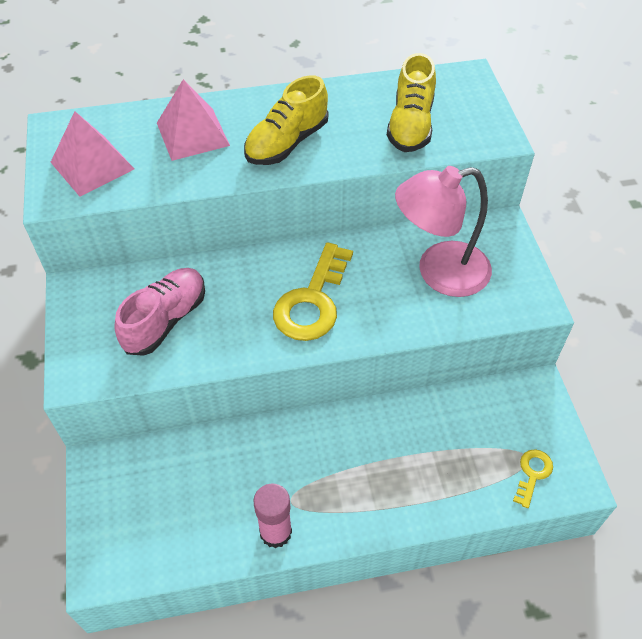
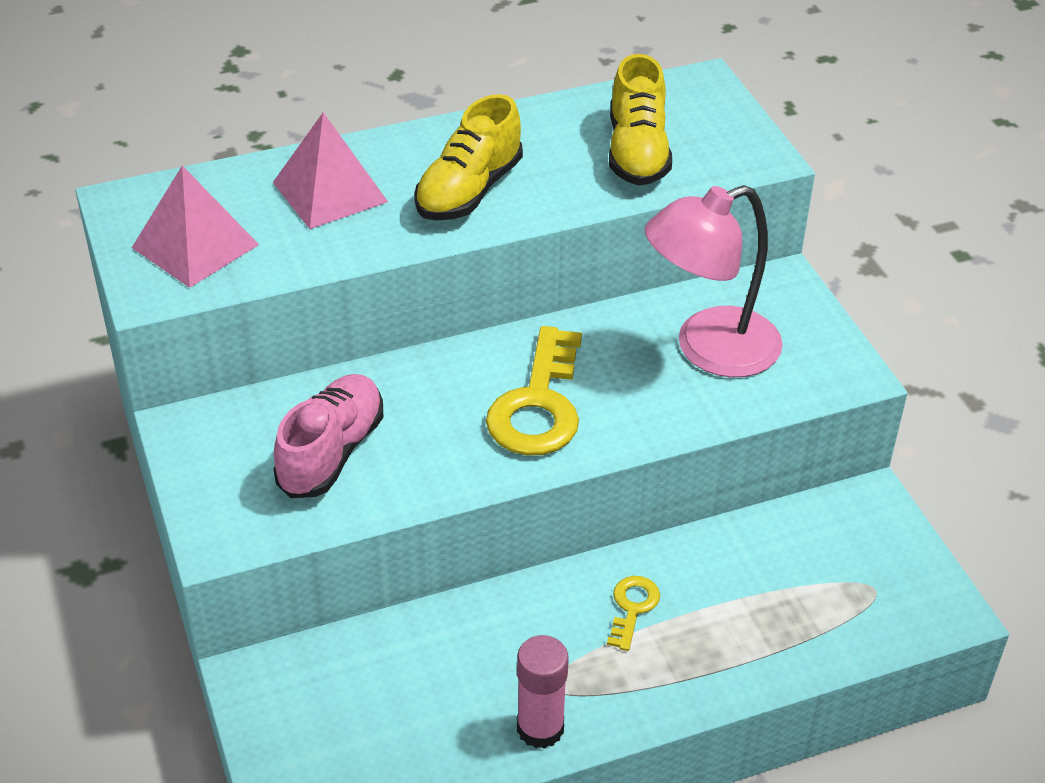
camera: 10 degrees left, 10 degrees down
(532, 474) = (886, 608): yellow key -> yellow key (632, 608)

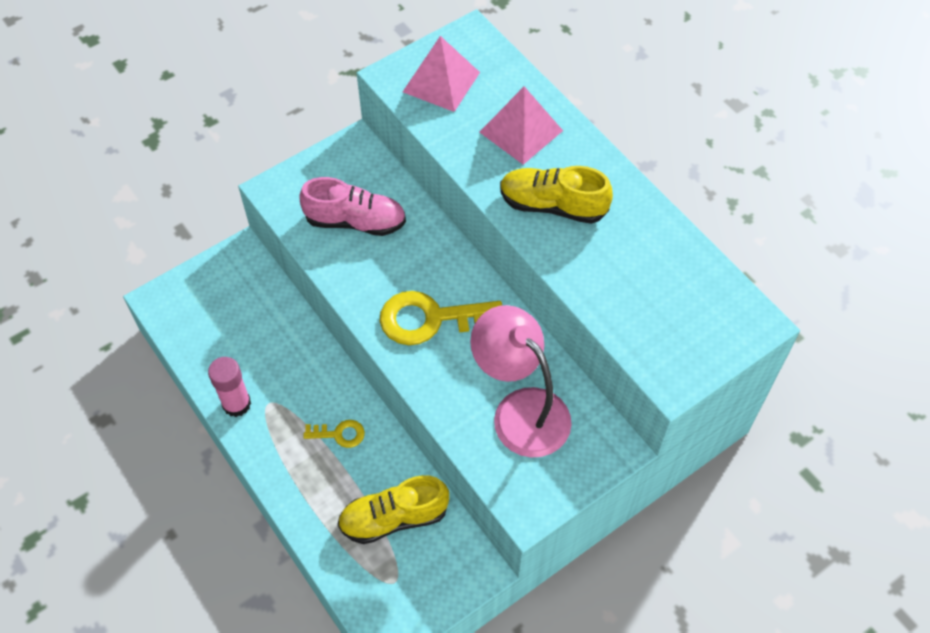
camera: 75 degrees right, 15 degrees up
(637, 152) = (641, 296): yellow shoe -> yellow shoe (394, 518)

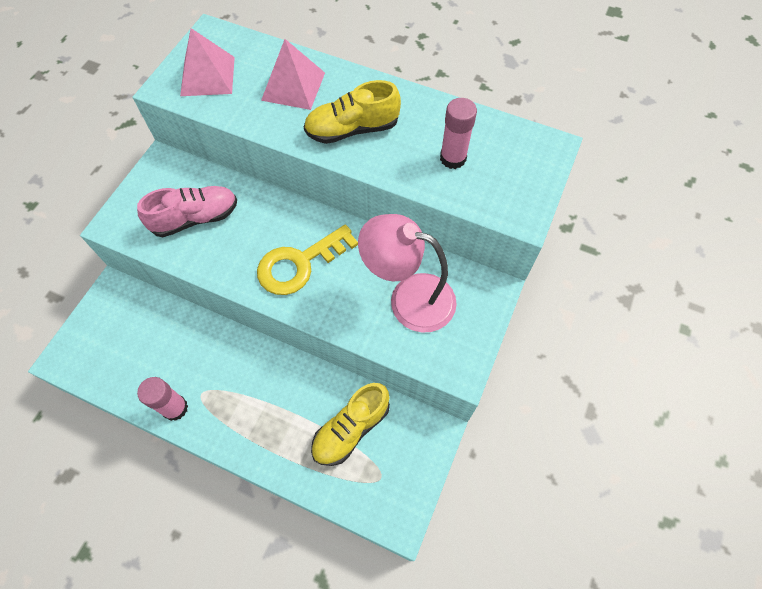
camera: 30 degrees left, 5 degrees up
(339, 434) = (271, 387): yellow key -> none
(638, 285) = (453, 158): none -> pink glue stick

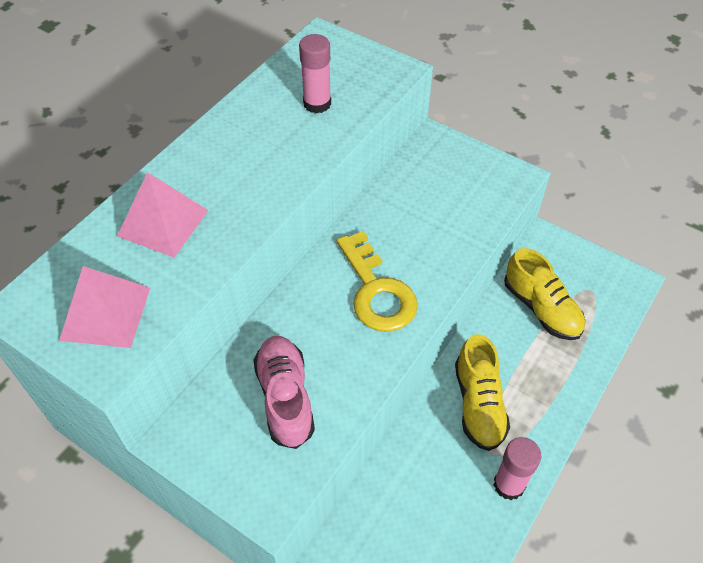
camera: 80 degrees left, 10 degrees down
(352, 129) = (252, 176): yellow shoe -> yellow shoe (478, 404)
(409, 298) = (435, 202): pink lamp -> none

